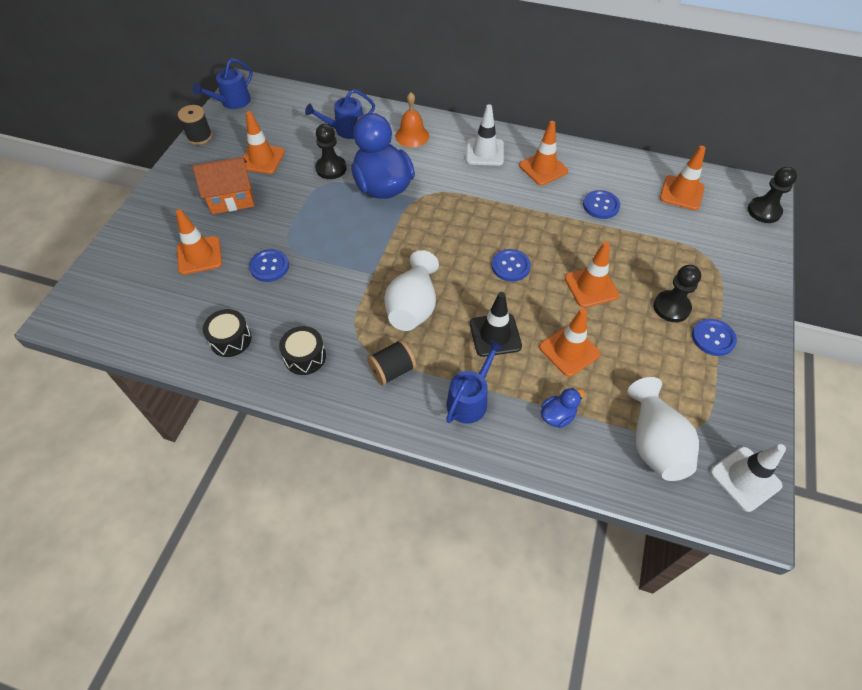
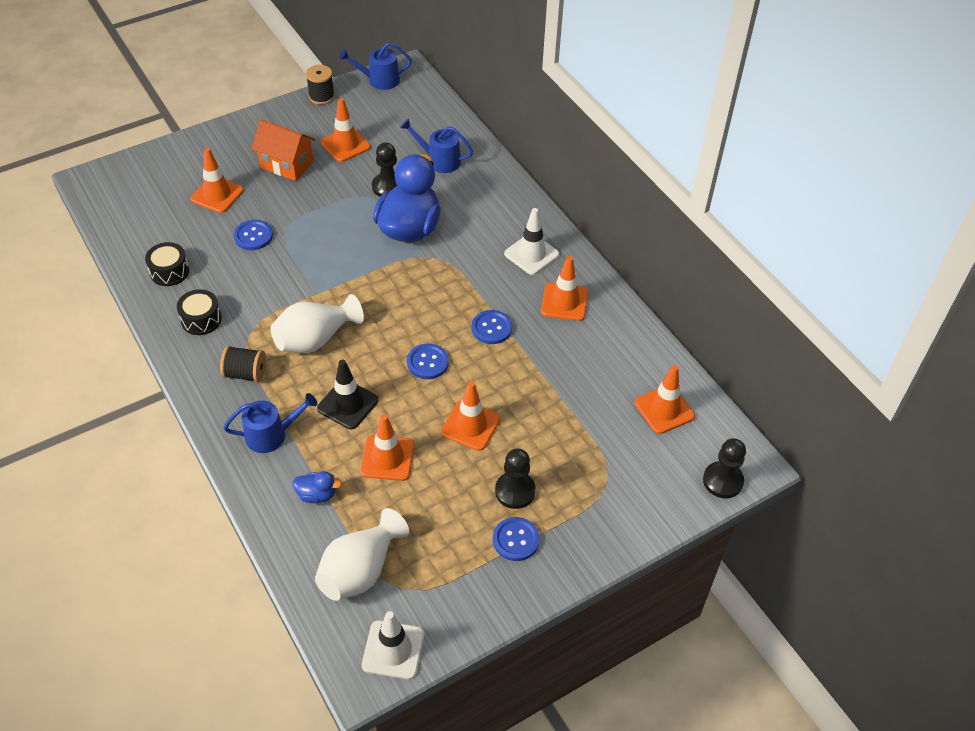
camera: 40 degrees right, 5 degrees down
(412, 136) = (487, 200): orange bell -> none
(601, 205) = (572, 368): blue button -> blue button (491, 328)

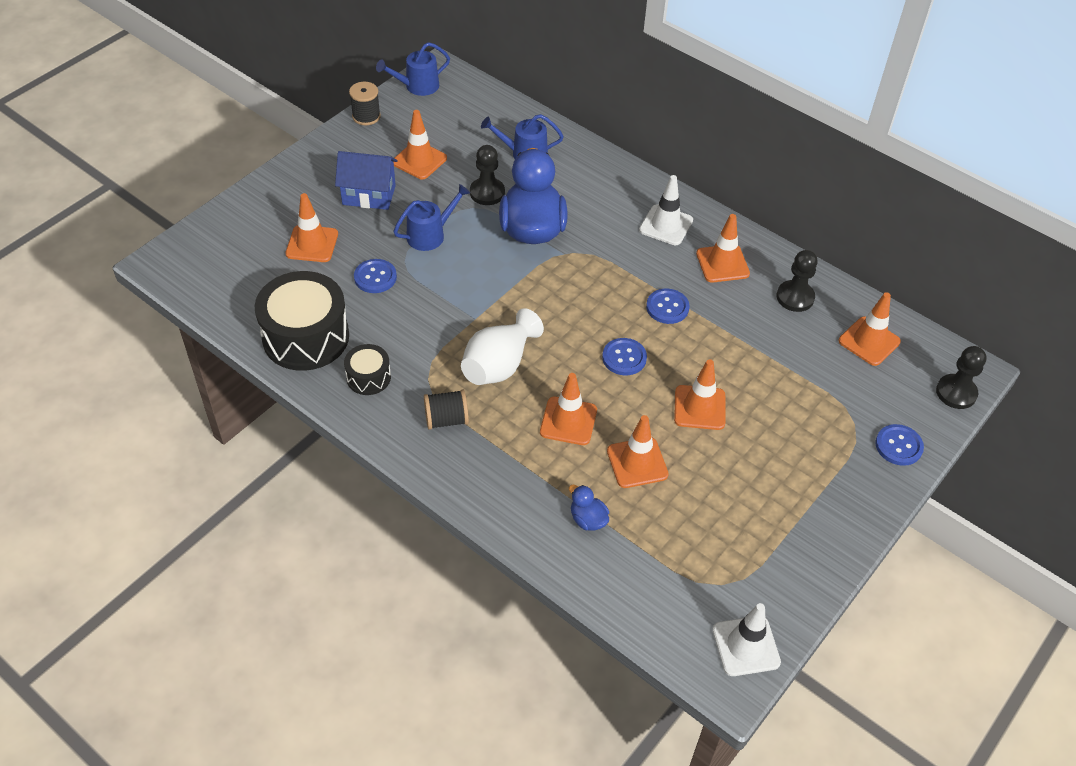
camera: 20 degrees left, 0 degrees up
(169, 271) = (306, 337): black drum -> black drum, size x1.99
(271, 435) = (508, 474): blue watering can -> blue watering can (430, 235)
(286, 164) = (369, 195): orange house -> blue house
(317, 495) = (588, 519): blue duck -> blue duck turned 120 degrees counterclockwise
(348, 404) = (568, 421): black traffic cone -> orange traffic cone
(360, 570) = (672, 580): white vase -> none
(515, 491) = (776, 458): black pawn -> black pawn (795, 297)
(516, 540) = (802, 504): blue button -> blue button (898, 446)

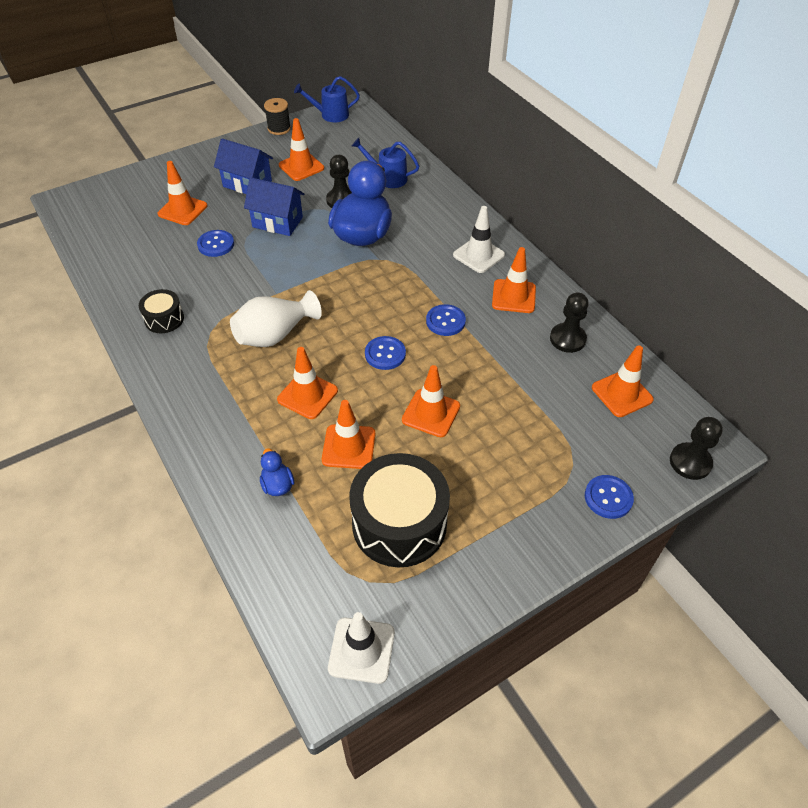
camera: 20 degrees right, 0 degrees up
(306, 337) = (135, 277): black drum -> black drum (399, 523)
(430, 235) = (277, 222): blue watering can -> blue house
(446, 419) = (206, 368): black spool -> none

